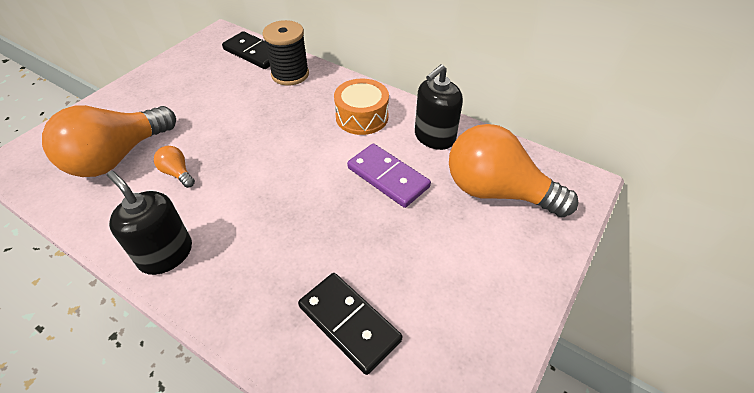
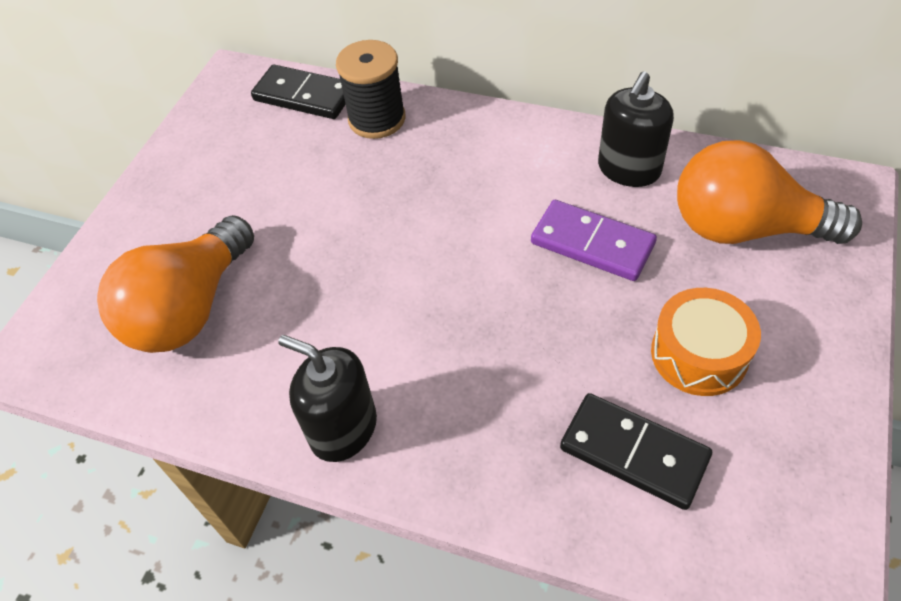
camera: 10 degrees left, 5 degrees up
(177, 173) = (293, 310): orange light bulb -> none
(362, 117) = (514, 162): orange drum -> orange drum (699, 354)

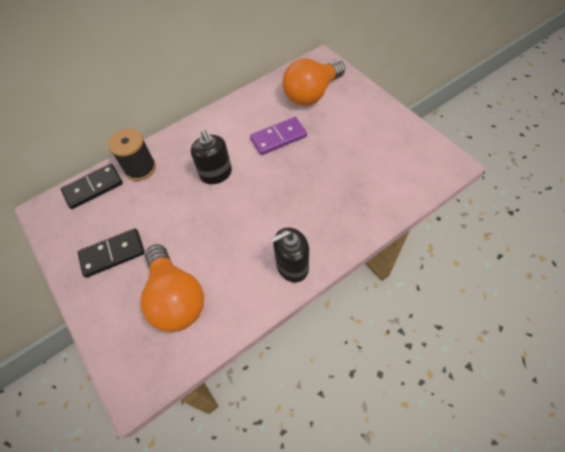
camera: 55 degrees left, 5 degrees up
(628, 169) = (255, 106): black soap dispenser -> black soap dispenser (216, 174)
(634, 452) = (373, 180): black domino -> black domino (113, 254)
(699, 354) = (350, 138): orange drum -> none

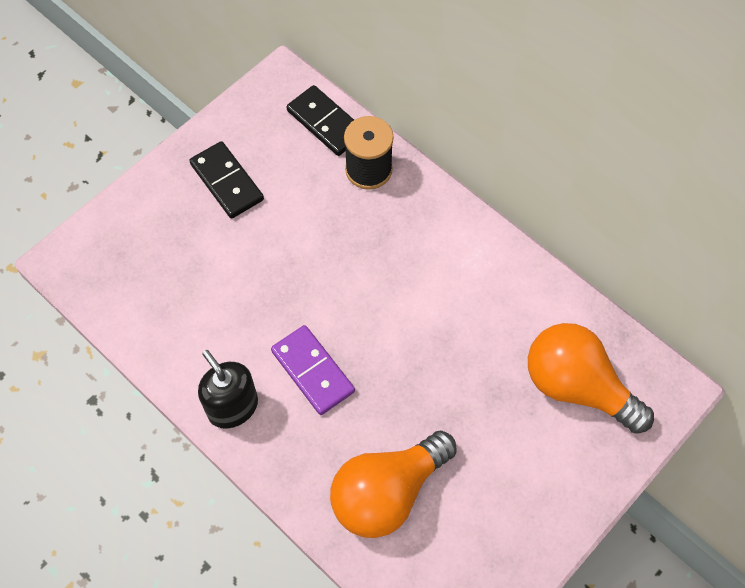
camera: 75 degrees right, 5 degrees up
(176, 298) = (173, 273): orange light bulb -> orange light bulb (387, 492)
(216, 174) = (375, 273): black soap dispenser -> none
(278, 137) = (463, 348): purple domino -> purple domino (313, 371)

